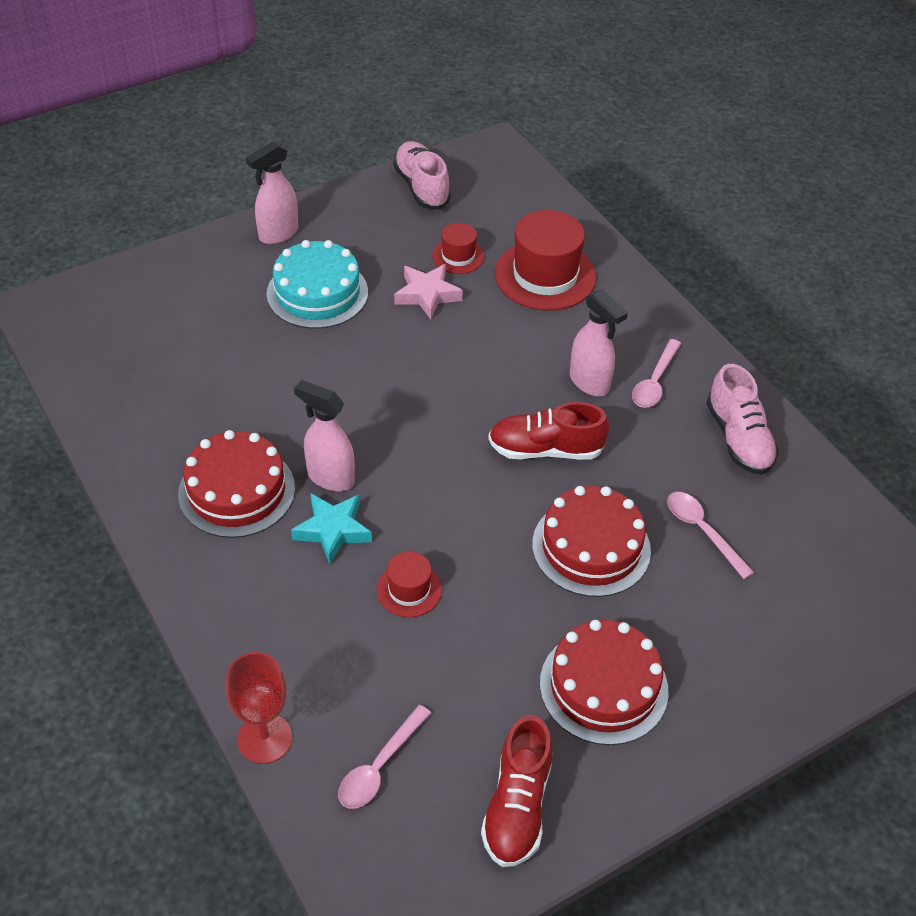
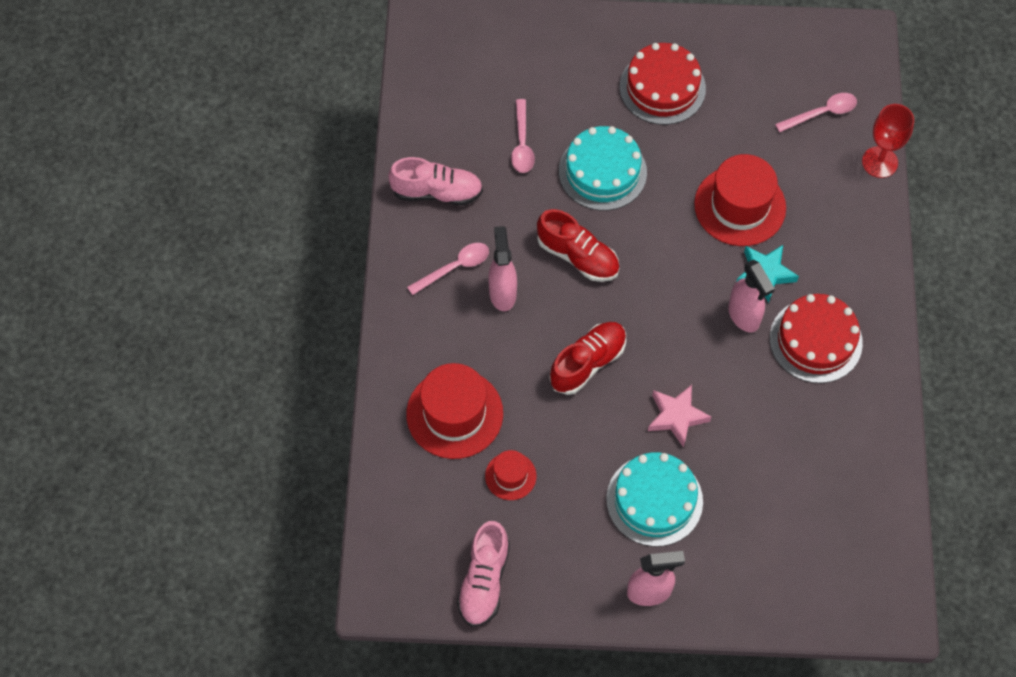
camera: 145 degrees left, 15 degrees up
(409, 590) = (740, 206): red hat -> red hat, size x1.92
(427, 295) = (565, 447): pink star -> pink star (676, 416)
(517, 806) = (758, 55): red shoe -> red shoe (588, 363)
(591, 547) = (602, 172): red cake -> turquoise cake
(738, 438) = (437, 192): pink shoe -> pink shoe turned 75 degrees clockwise

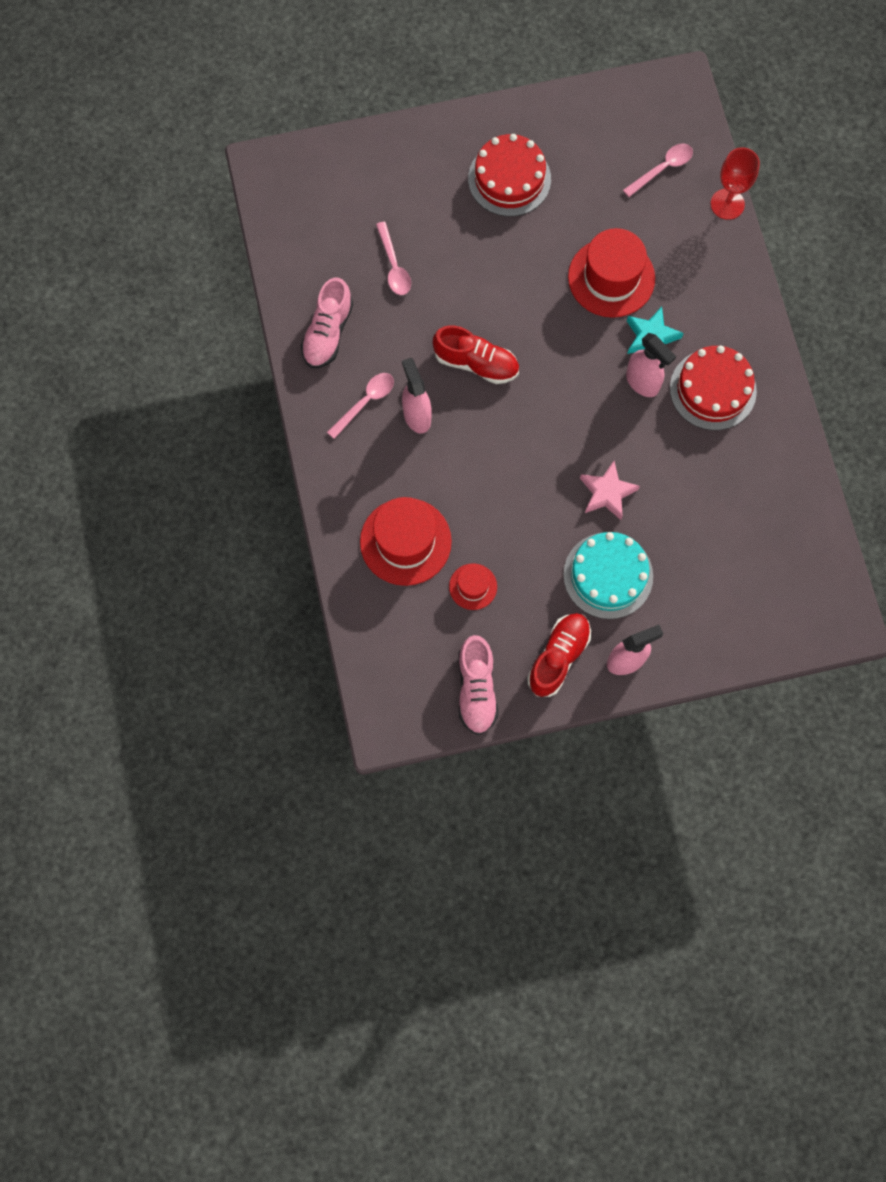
camera: 15 degrees left, 10 degrees up
(437, 192) = (328, 333): pink shoe -> pink shoe turned 120 degrees clockwise
(588, 363) = (513, 463): red shoe -> red shoe (558, 657)
(602, 172) = (476, 275): turquoise cake -> none

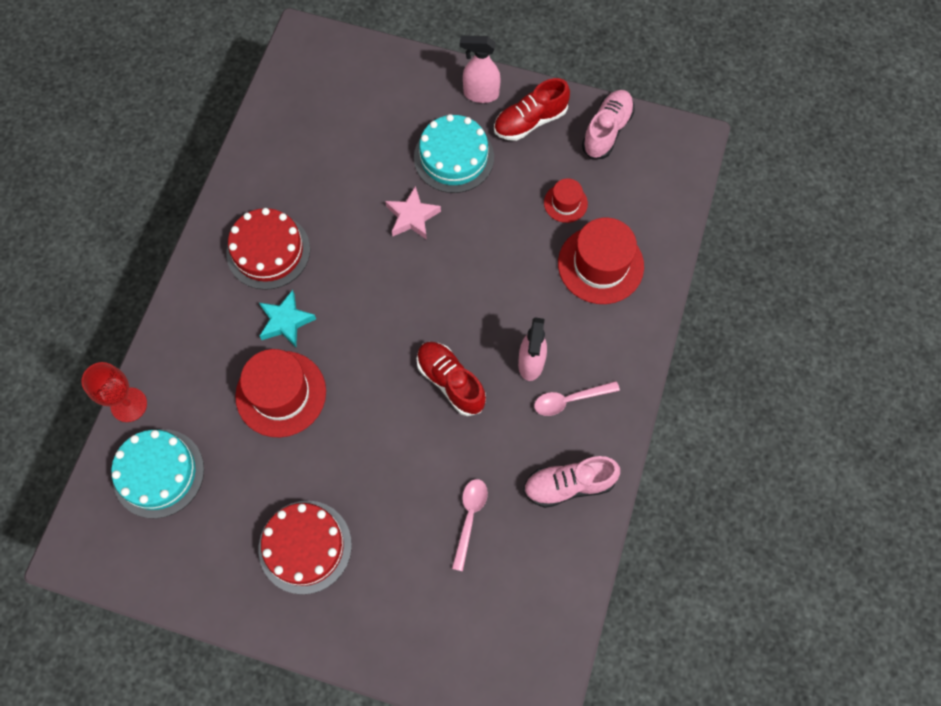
camera: 150 degrees left, 5 degrees down
(328, 333) = (569, 485): pink shoe -> pink shoe turned 150 degrees counterclockwise
(642, 382) = (321, 287): pink spray bottle -> none
(662, 169) = (158, 473): pink spoon -> turquoise cake

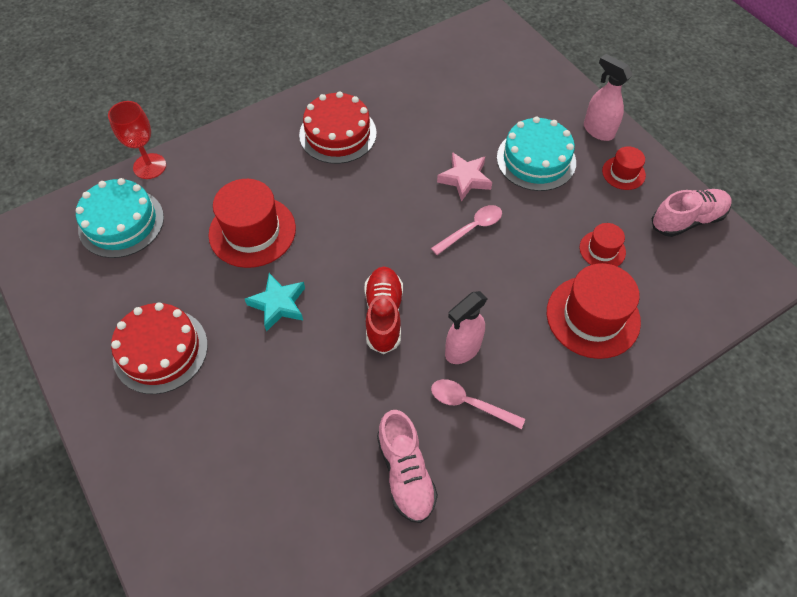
camera: 40 degrees right, 10 degrees down
(286, 321) = (304, 186): turquoise star -> turquoise star (278, 304)
(469, 518) = (299, 431): pink spoon -> pink spoon (471, 229)
(530, 121) = (623, 173): red shoe -> red hat
(569, 485) = (406, 473): pink shoe -> pink shoe turned 135 degrees counterclockwise

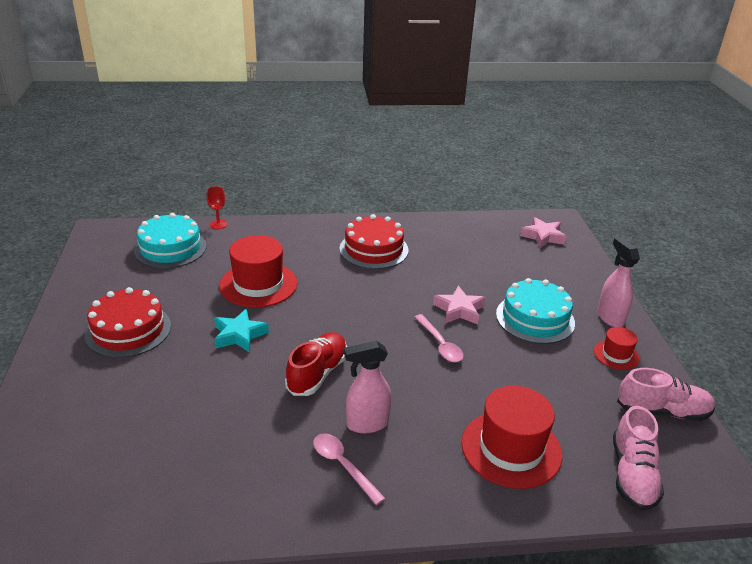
camera: 25 degrees right, 25 degrees down
(149, 166) = (218, 224): red goblet -> red goblet, size x0.63
(406, 473) = (245, 492): pink shoe -> pink shoe (632, 475)
(471, 229) = (440, 344): pink spoon -> pink spoon turned 75 degrees clockwise
(488, 49) = (543, 236): none -> pink star
(602, 250) = (556, 402): red hat -> none

